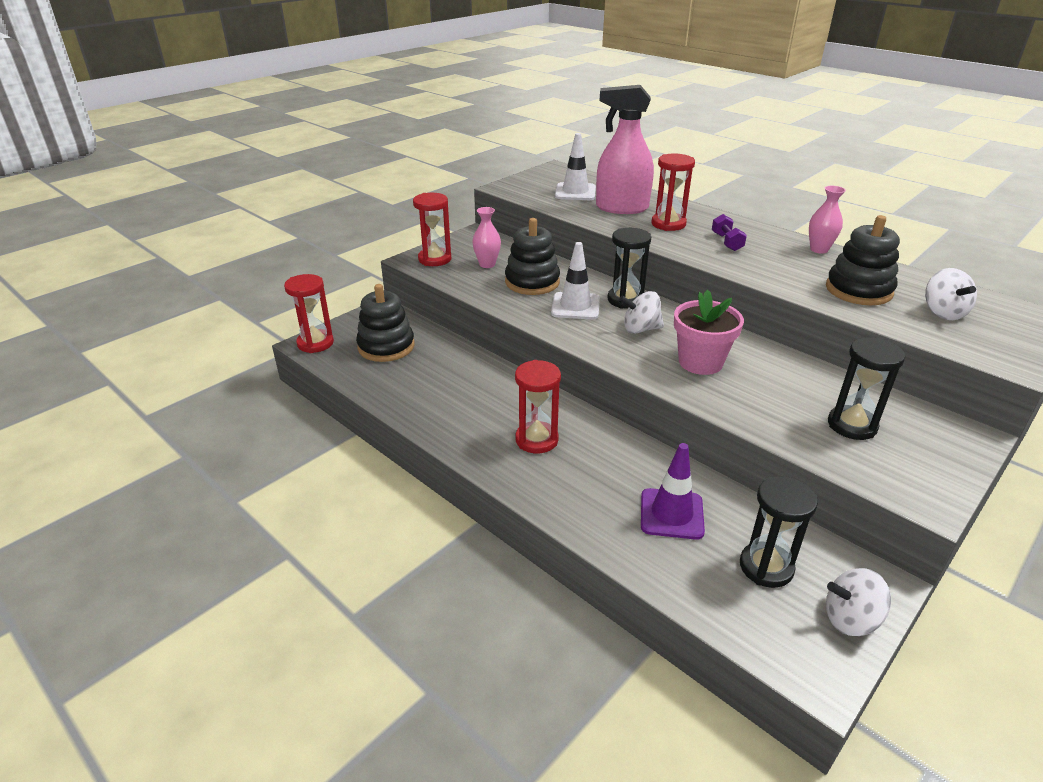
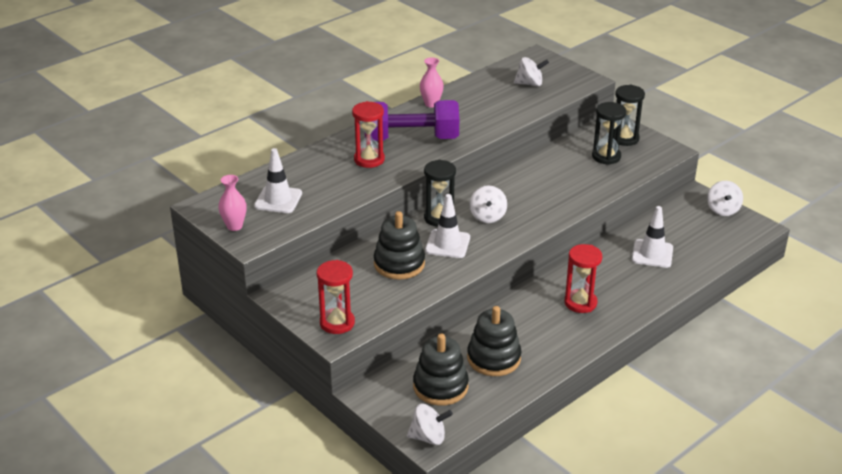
camera: 85 degrees left, 0 degrees up
(315, 343) = (428, 437): red hourglass -> white spinning top
(487, 264) = (356, 289): pink vase -> pink vase (234, 226)
(621, 208) = (326, 178): pink spray bottle -> none
(671, 514) = (652, 254): purple traffic cone -> white traffic cone
(700, 362) = (535, 197): pink flower pot -> none
(727, 242) = (411, 139): purple dumbbell -> purple dumbbell, size x2.44
(766, 567) = (691, 228): black hourglass -> black hourglass (624, 138)
(858, 290) = (498, 104): black stacking toy -> black stacking toy (494, 358)

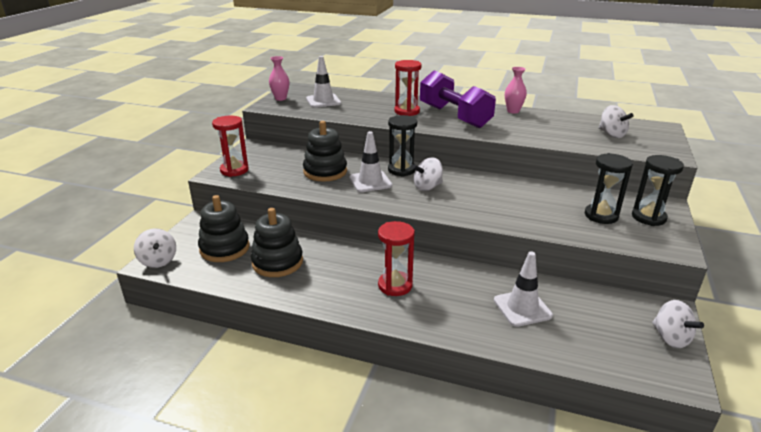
camera: 60 degrees right, 5 degrees down
(722, 210) = (670, 338): white spinning top -> white spinning top turned 90 degrees counterclockwise

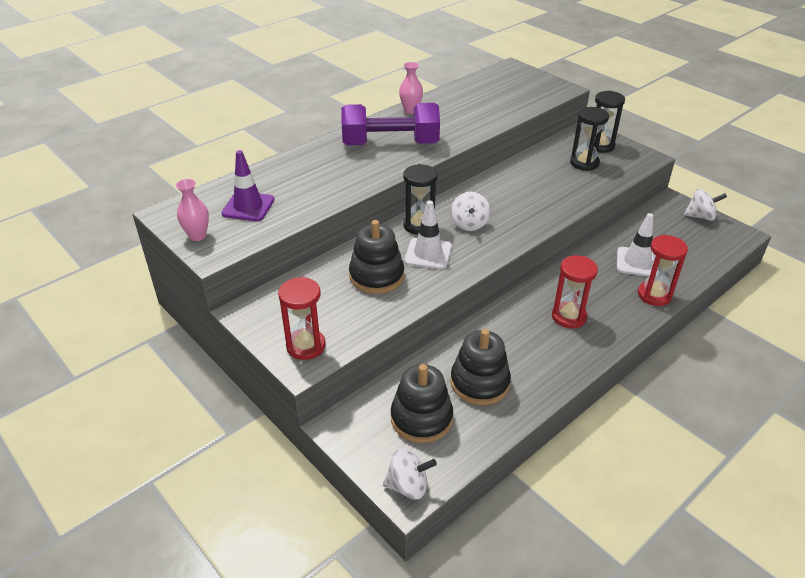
camera: 60 degrees left, 10 degrees up
(323, 101) = (248, 207): white traffic cone -> purple traffic cone
(407, 111) = (347, 165): red hourglass -> red hourglass (654, 295)
(611, 134) = (507, 92): white spinning top -> none

